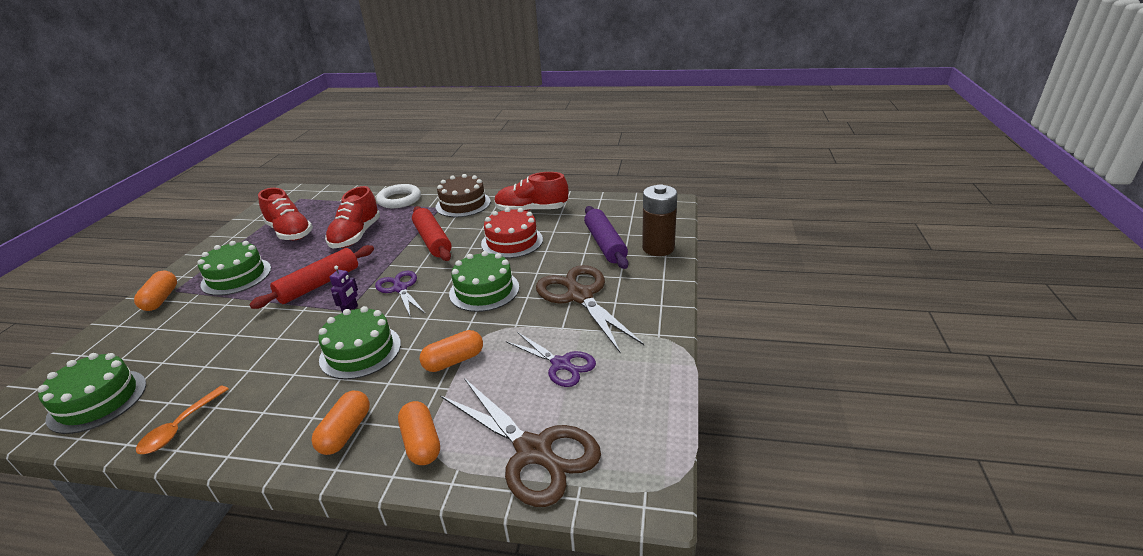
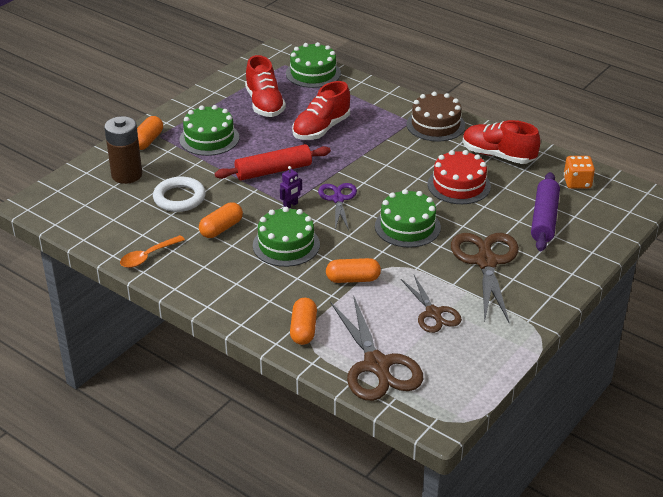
camera: 25 degrees right, 5 degrees up
(98, 401) = (96, 215): green cake -> green cake (313, 73)
(345, 432) = (255, 302): orange capsule -> orange capsule (221, 228)
(399, 199) = (377, 98): white ring -> white ring (179, 198)
(432, 240) = (387, 158): red rolling pin -> none
(561, 364) = (433, 313): purple scissors -> brown scissors
(610, 210) = (577, 183): none -> orange dice
(658, 248) = (592, 241): brown battery -> brown battery (127, 175)

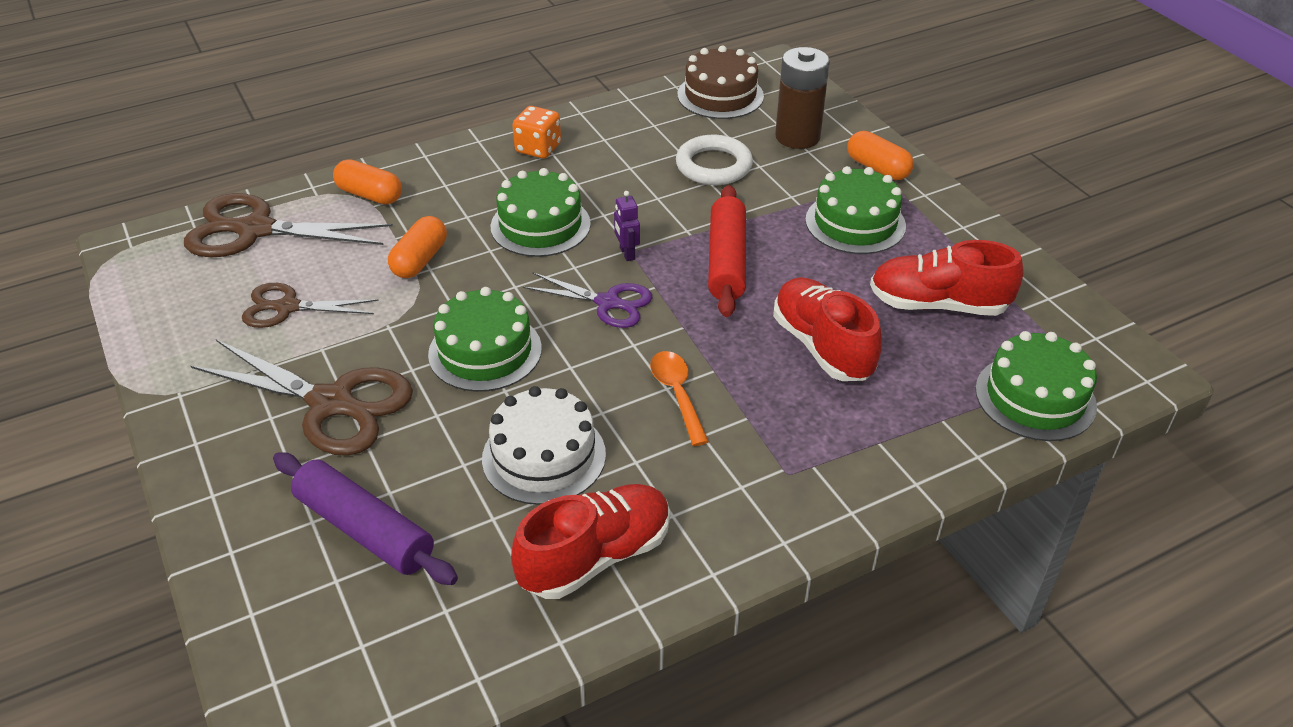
camera: 115 degrees right, 5 degrees up
(148, 256) = (606, 120): orange spoon -> orange spoon (677, 394)
(221, 228) = (619, 183): orange capsule -> none
(435, 125) = (758, 506): brown cake -> brown cake (720, 95)
(459, 185) = (544, 456): red cake -> white cake
(577, 183) = (423, 643): orange dice -> orange dice (538, 148)

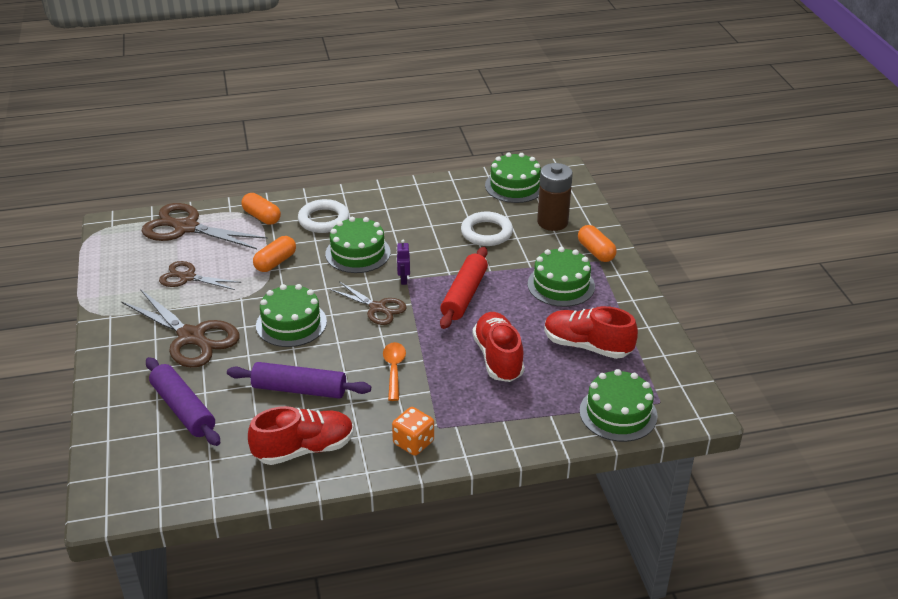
camera: 15 degrees right, 5 degrees down
(467, 185) = (323, 220): none -> white ring
(538, 148) = (378, 203): orange dice -> orange dice (413, 442)
(544, 456) = (299, 389): white cake -> purple rolling pin
(608, 303) = (377, 308): purple scissors -> brown scissors
(720, 95) = (514, 186): brown cake -> green cake

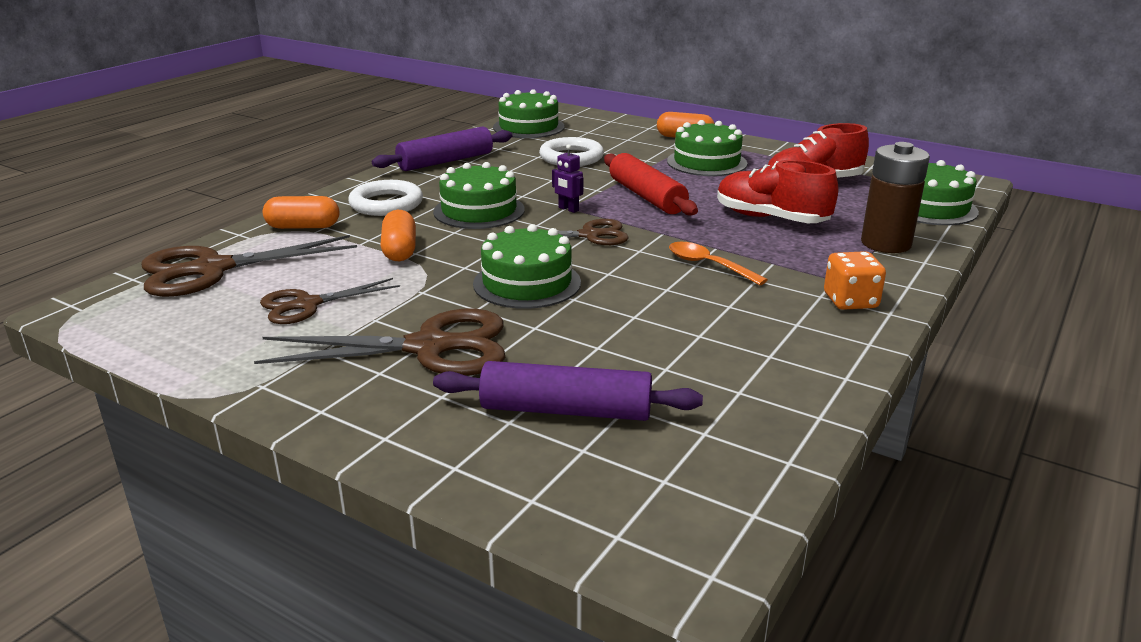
camera: 45 degrees left, 10 degrees down
(299, 389) = (656, 323): purple rolling pin -> purple rolling pin (445, 161)
(304, 449) = (775, 362): red shoe -> none
(552, 222) = (611, 135): brown battery -> brown battery (886, 243)

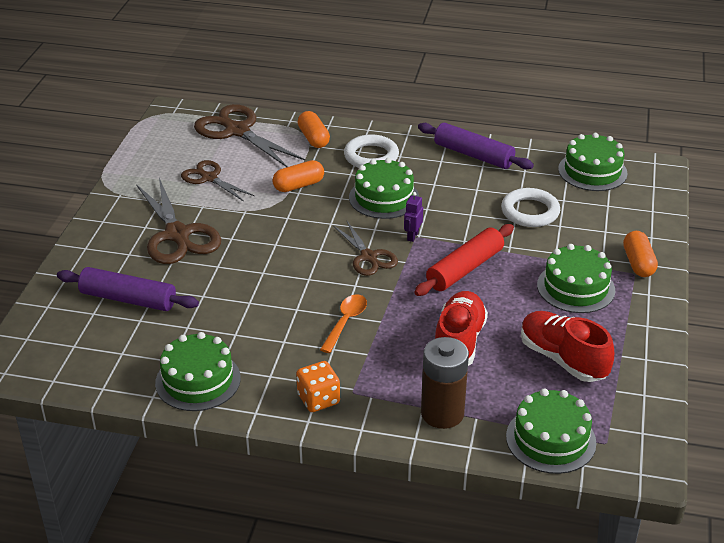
camera: 70 degrees right, 10 degrees up
(527, 283) = (276, 248): green cake -> green cake (198, 380)
(566, 410) = (128, 299): purple rolling pin -> purple rolling pin turned 60 degrees counterclockwise

